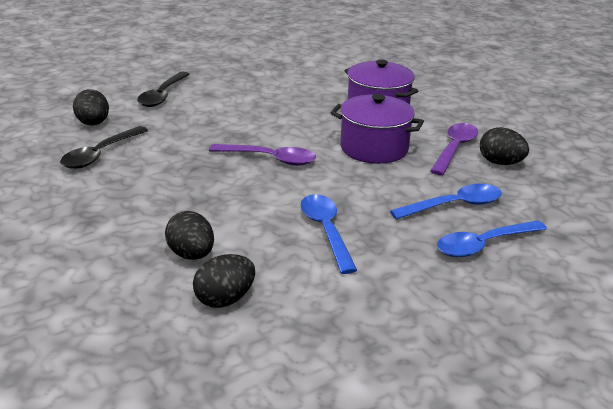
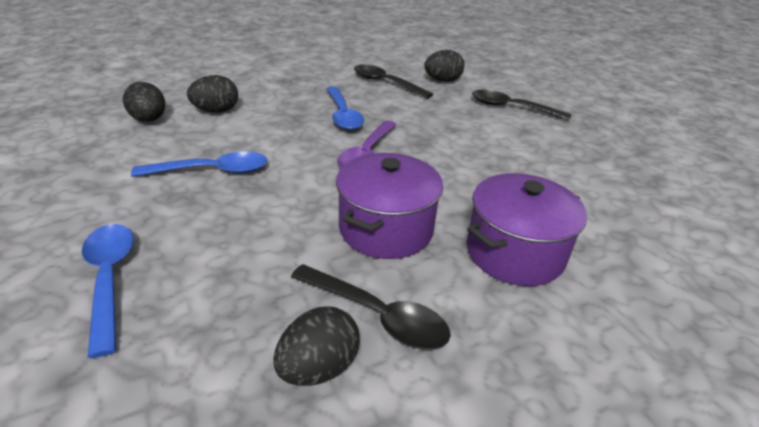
camera: 95 degrees right, 5 degrees up
(454, 149) = (377, 315): purple spoon -> black spoon
(454, 205) = (212, 273): blue spoon -> blue spoon (343, 115)

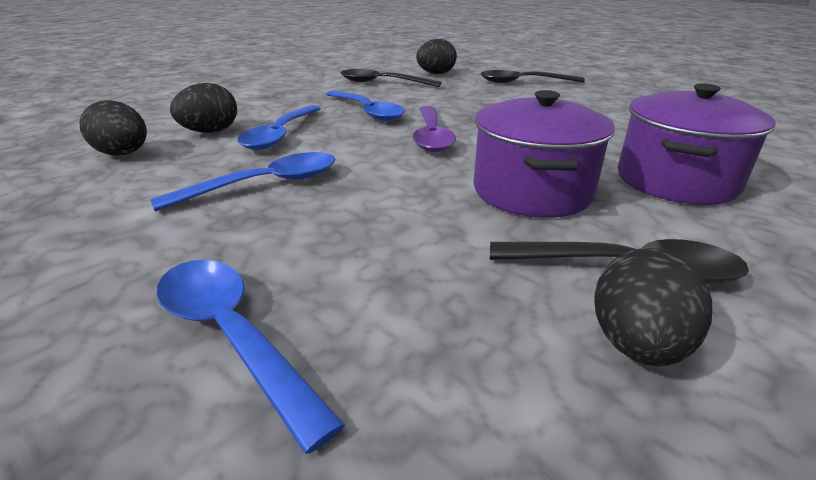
camera: 20 degrees left, 5 degrees down
(259, 125) = (280, 135): none -> blue spoon

